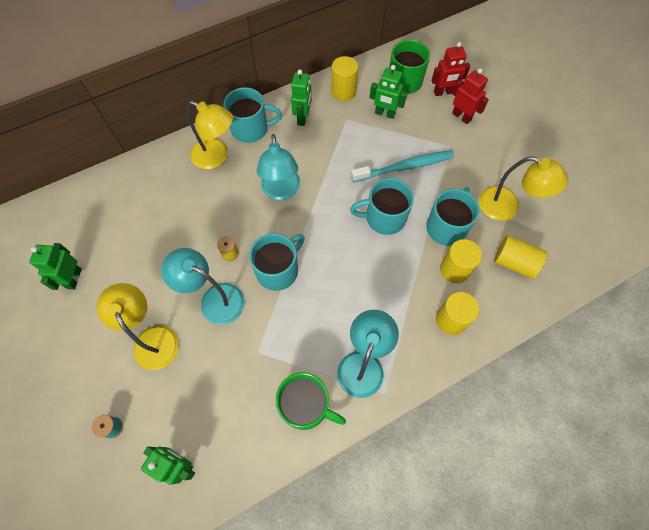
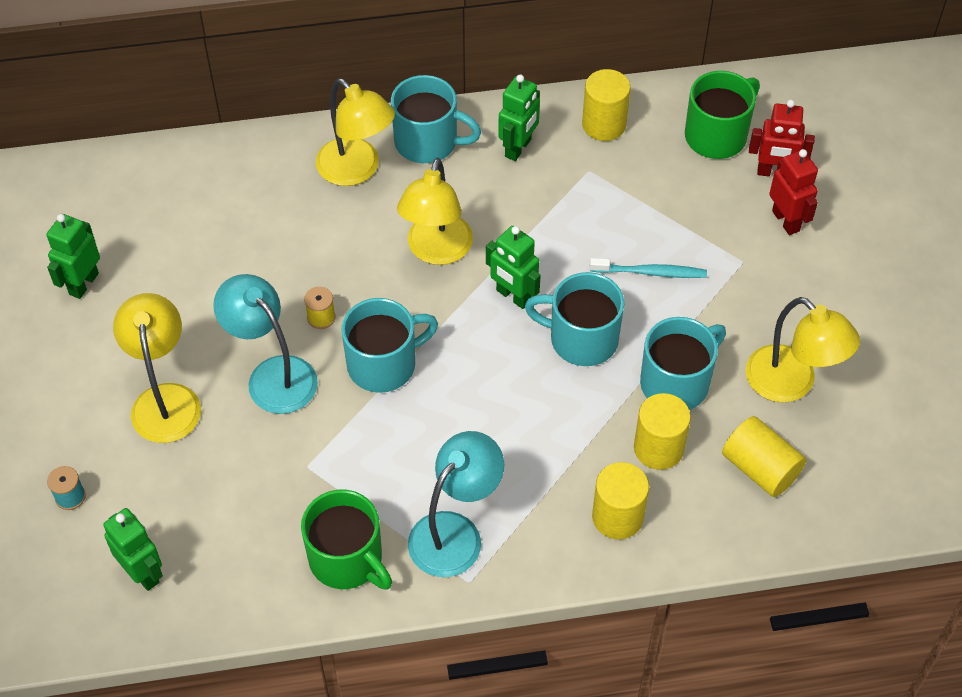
camera: 20 degrees right, 10 degrees down
(281, 191) = (436, 251): turquoise lamp -> yellow lamp
(384, 114) = (657, 179): green robot -> green robot (513, 296)
(404, 167) = (650, 272): turquoise toothbrush -> turquoise toothbrush, size x0.64

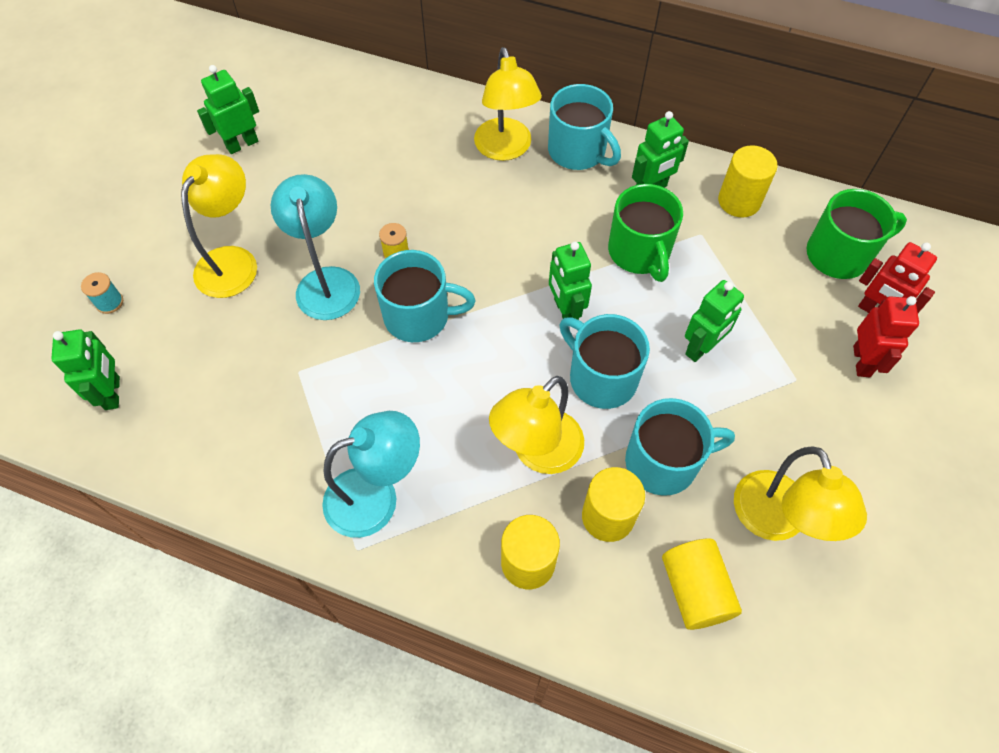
camera: 30 degrees right, 5 degrees up
(347, 559) = (272, 470): green mug -> green mug (639, 252)
(436, 251) = (526, 242): yellow lamp -> yellow lamp (537, 452)
(650, 272) = (701, 348): turquoise toothbrush -> green robot

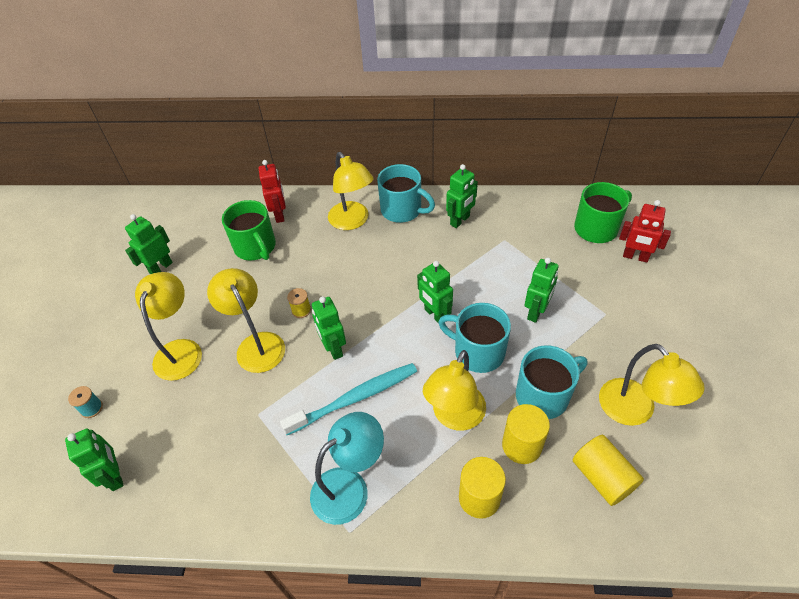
camera: 15 degrees left, 10 degrees down
(326, 281) = (256, 344): turquoise lamp -> yellow lamp
(418, 316) = (333, 348): turquoise mug -> green robot
(421, 389) = (354, 398): none -> turquoise toothbrush
(639, 252) = (469, 262): green mug -> green mug (255, 247)
(739, 201) = (520, 213): yellow cylinder -> none
(862, 361) = (641, 290): red robot -> red robot (279, 215)

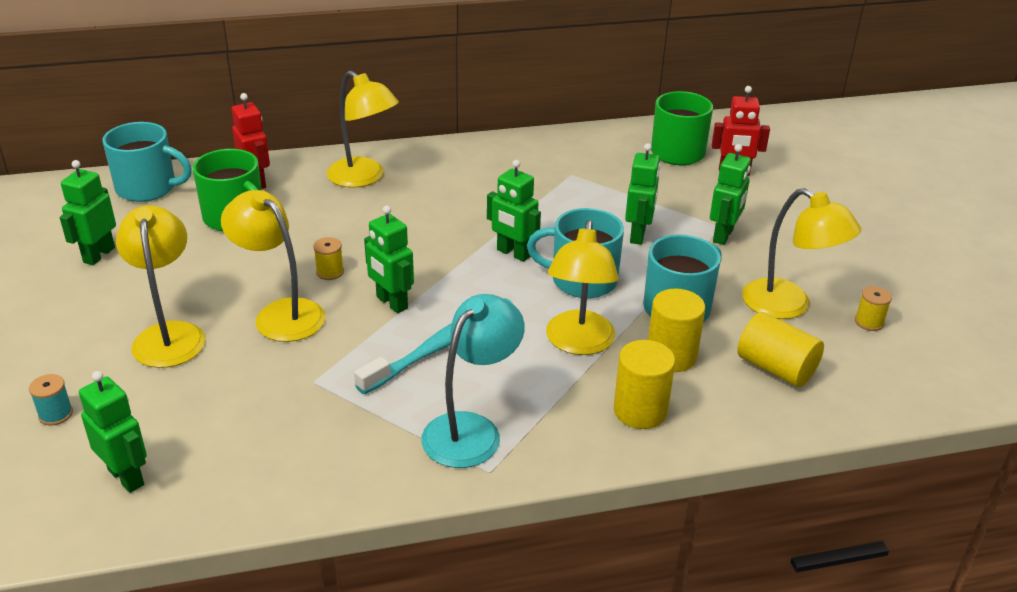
camera: 20 degrees left, 15 degrees down
(402, 210) = (427, 160): turquoise mug -> turquoise mug (148, 188)
(460, 220) = (507, 162): green robot -> green robot (723, 236)
(698, 443) = (869, 322): none -> yellow spool

